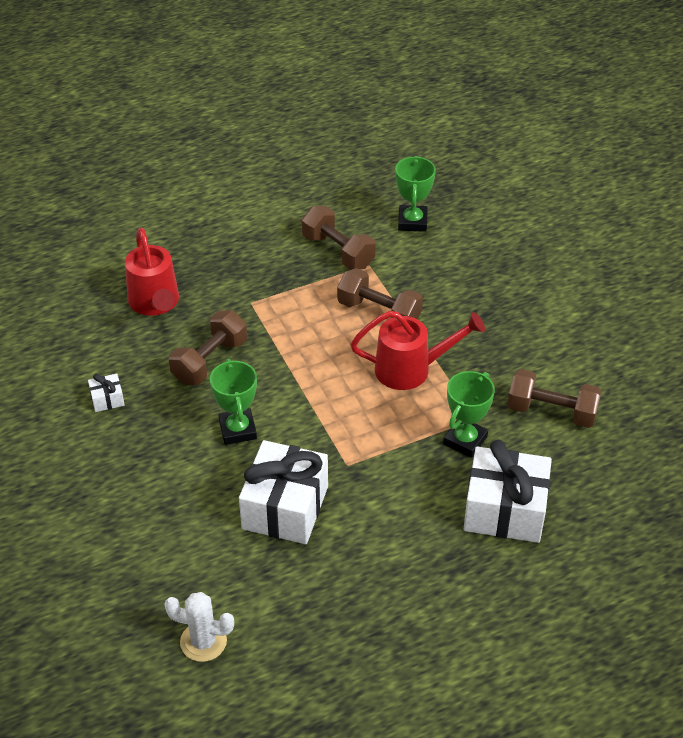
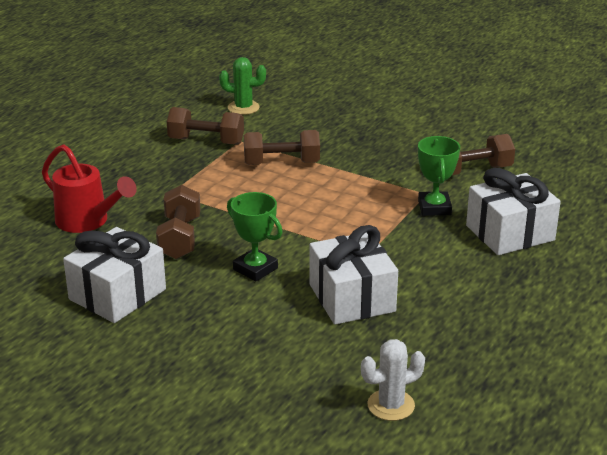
camera: 35 degrees left, 15 degrees down
(107, 399) = (117, 294): white gift -> white gift, size x2.37
(411, 369) = (346, 185): red watering can -> none
(412, 222) = (243, 108): green trophy -> green cactus

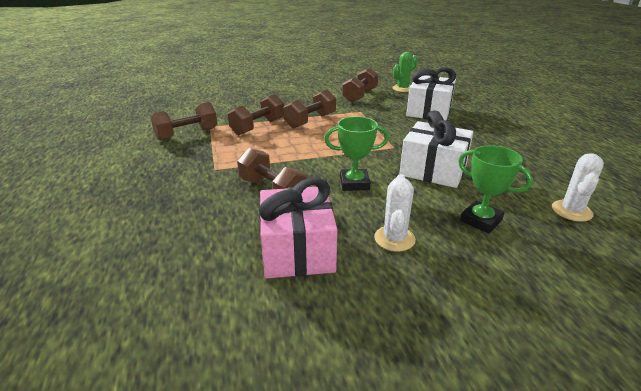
camera: 45 degrees left, 0 degrees up
(87, 221) = (179, 215): red watering can -> none
(117, 294) = (297, 250): white gift -> pink gift
(195, 329) = (394, 239): none -> white cactus
(243, 108) = (181, 111): green cactus -> green cactus (402, 88)
(346, 180) = (310, 121): none -> brown dumbbell
(434, 208) = (377, 115): green trophy -> green trophy (481, 220)

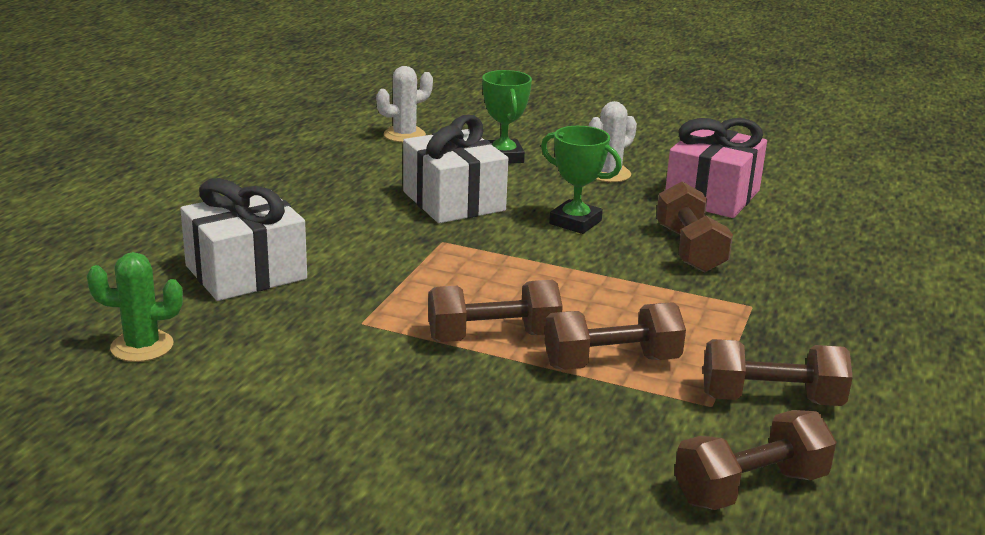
camera: 145 degrees left, 5 degrees down
(359, 96) = (277, 365): brown dumbbell -> brown dumbbell (750, 488)

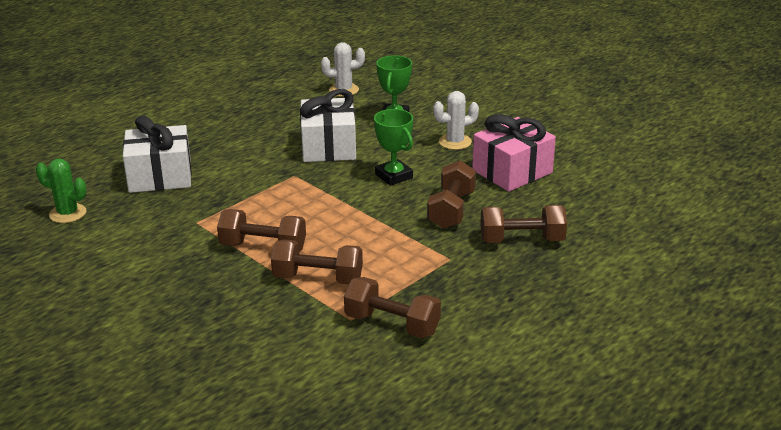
camera: 25 degrees right, 5 degrees up
(750, 488) = (319, 375): brown dumbbell -> brown dumbbell (522, 240)

